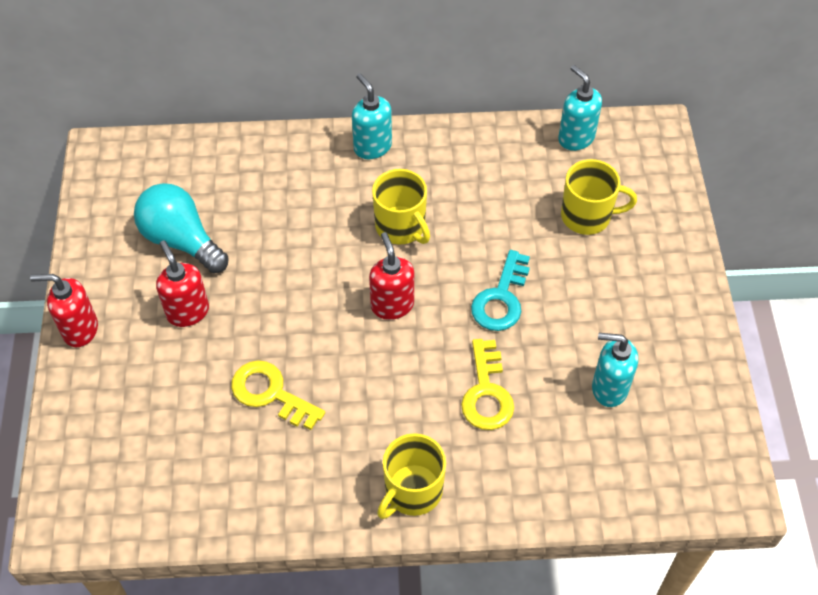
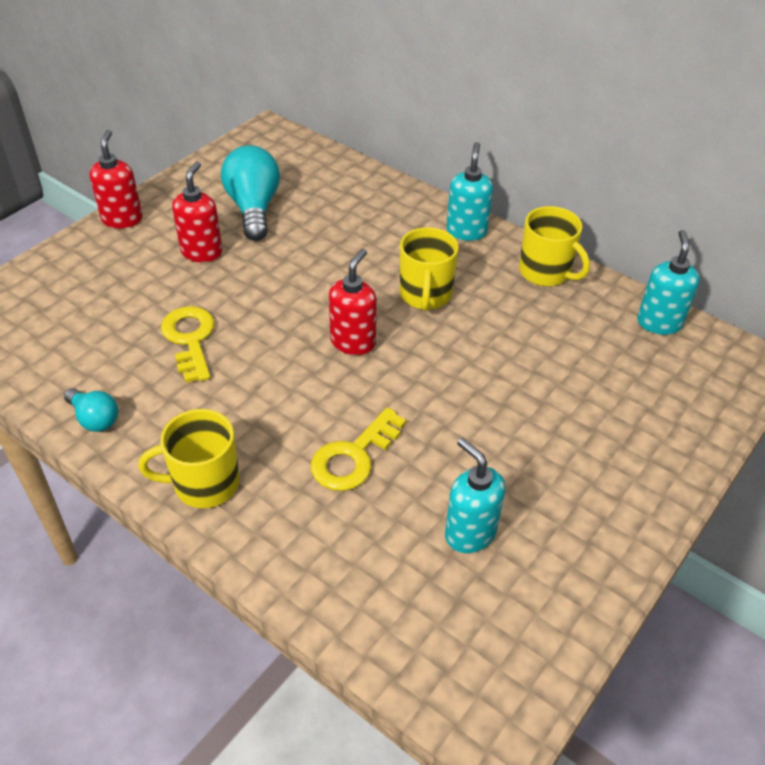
camera: 40 degrees right, 10 degrees down
(80, 329) = (122, 219): red soap dispenser -> red soap dispenser turned 45 degrees clockwise
(277, 509) = (95, 419): none -> turquoise light bulb
(501, 298) = (450, 396): turquoise key -> none
(587, 216) = (604, 386): yellow mug -> yellow mug (546, 272)

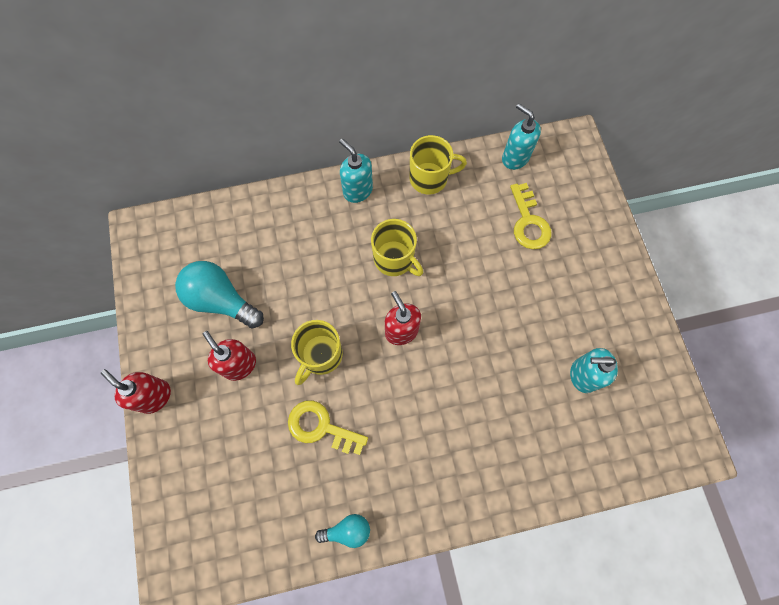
camera: 50 degrees left, 25 degrees up
(204, 483) = (450, 494): yellow mug -> yellow mug (320, 355)
(353, 456) = (490, 396): yellow key -> yellow key (528, 222)

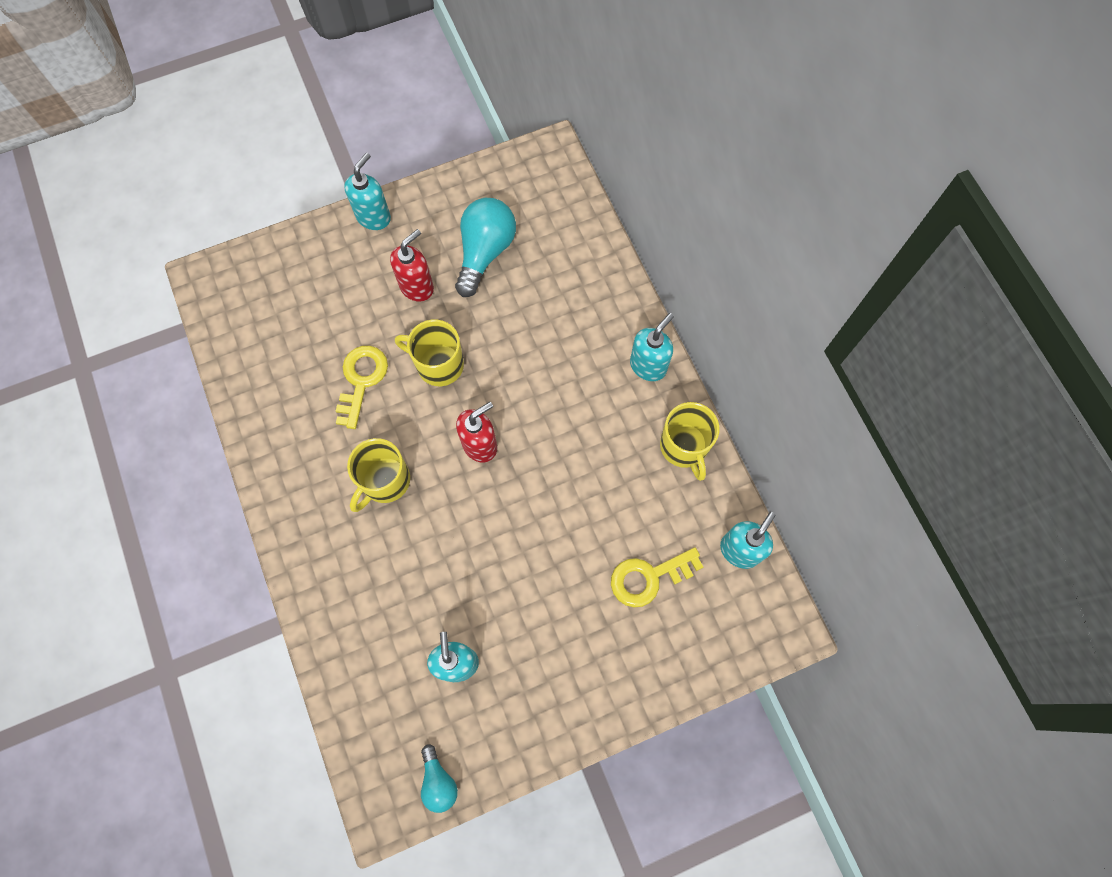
camera: 80 degrees right, 0 degrees up
(155, 396) = (374, 217): red soap dispenser -> turquoise soap dispenser
(347, 530) = (260, 426): turquoise light bulb -> turquoise light bulb (438, 781)
(394, 259) = (566, 423): yellow mug -> yellow mug (385, 481)

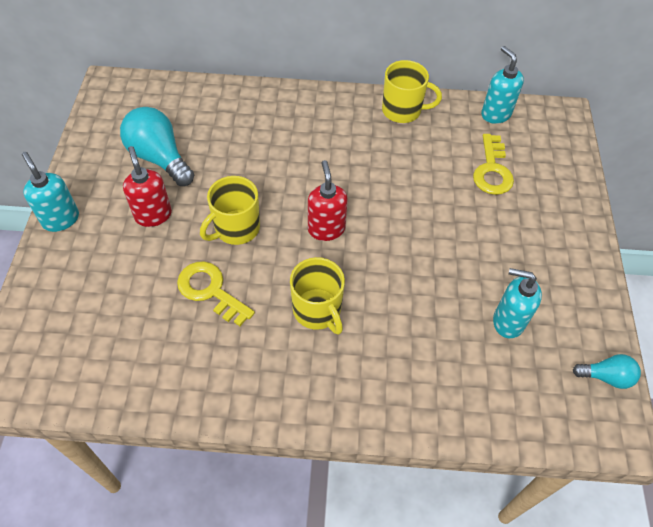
camera: 65 degrees left, 15 degrees down
(648, 365) = (327, 103): turquoise soap dispenser -> none

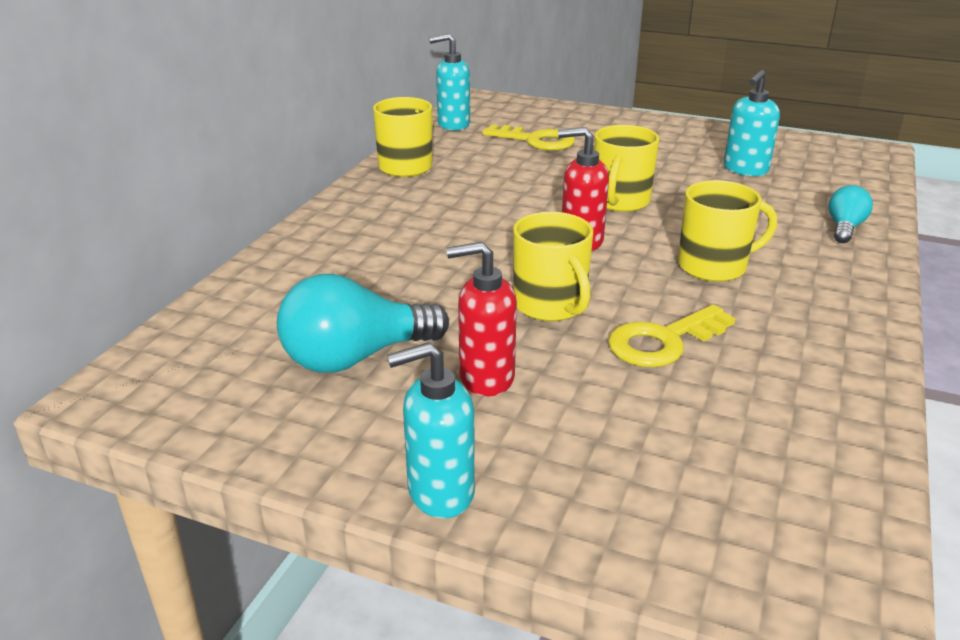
camera: 70 degrees left, 25 degrees down
(401, 242) = (620, 201): none -> yellow mug
(606, 376) = (813, 144): turquoise light bulb -> turquoise light bulb (844, 228)

